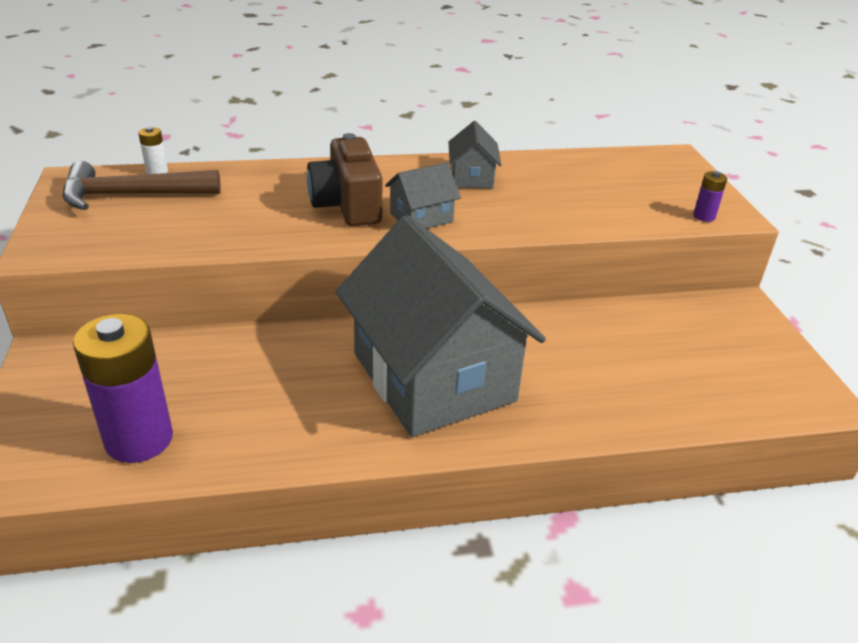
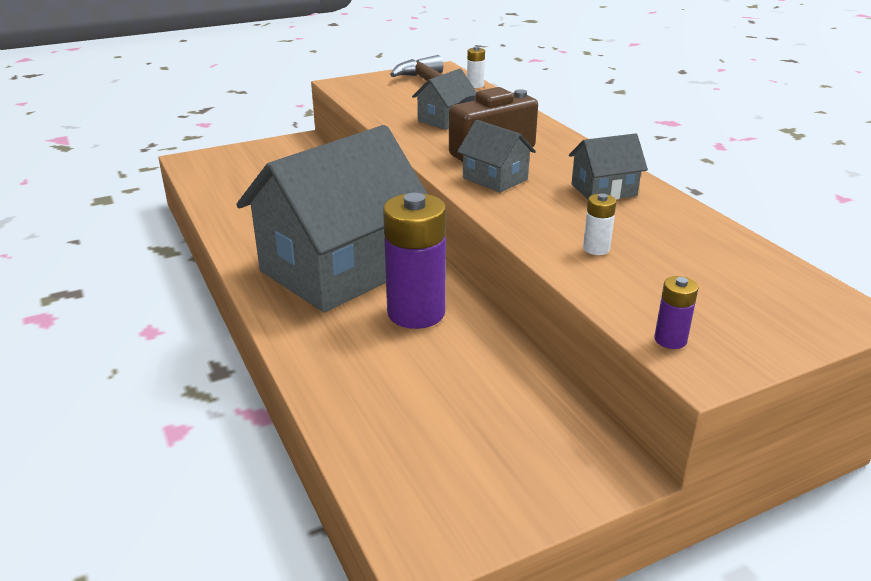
camera: 75 degrees right, 5 degrees down
(139, 439) = (231, 183): purple battery -> purple battery (416, 313)
(248, 210) = (445, 120): none -> grey house
(573, 207) = (596, 249): none -> white battery

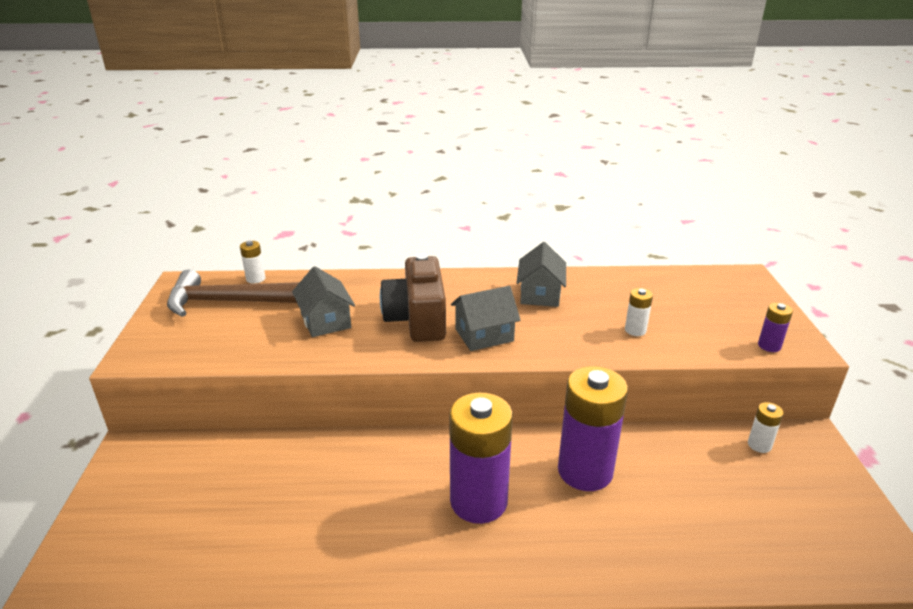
camera: 65 degrees left, 0 degrees up
(339, 269) = (478, 501): grey house -> purple battery
(557, 424) = (759, 445): none -> white battery

